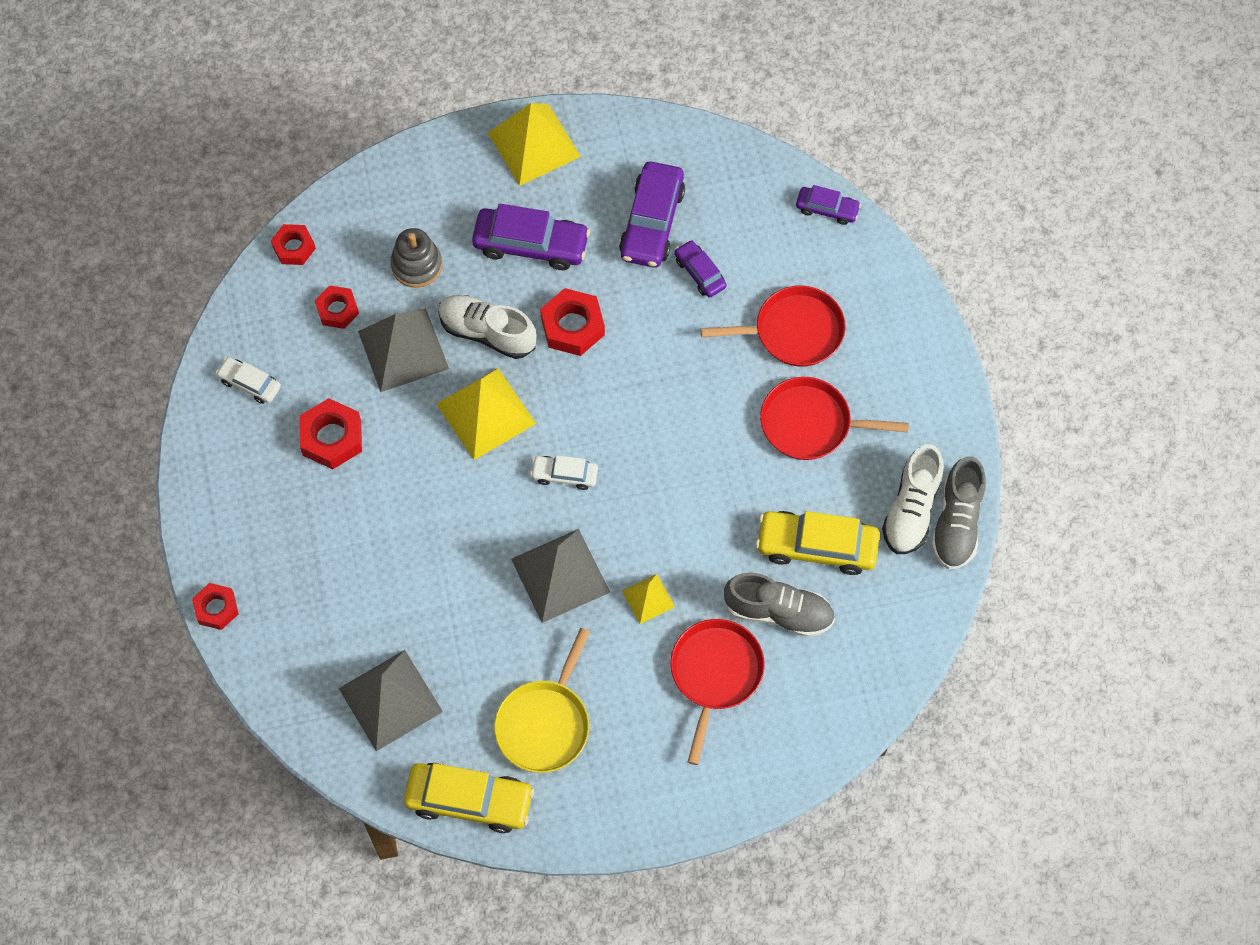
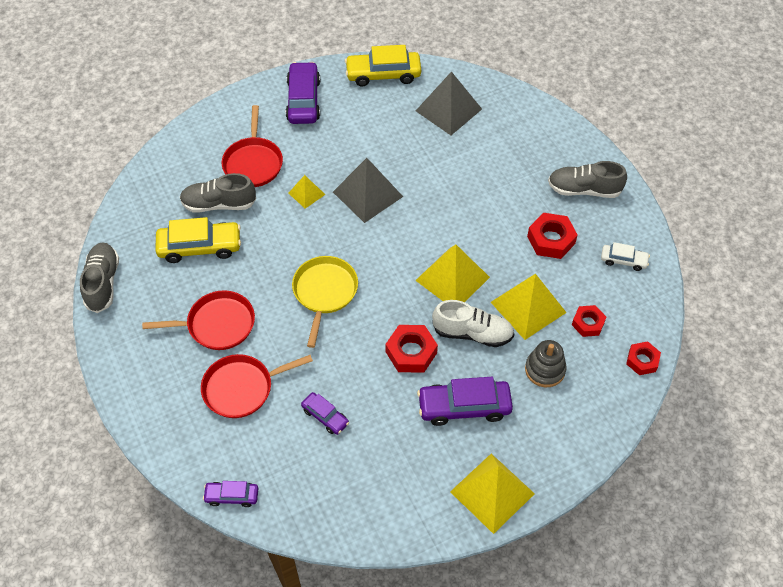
camera: 165 degrees right, 10 degrees down
(216, 608) = (575, 131): red nut -> none
(250, 505) = (584, 189): none -> grey shoe
(403, 349) = (528, 307): grey pyramid -> yellow pyramid
(545, 724) = (351, 117): yellow pan -> yellow pan (324, 292)
(564, 475) = (384, 252): white car -> none
(652, 222) = (374, 448): purple car -> purple car (303, 100)
(911, 509) = (136, 284): white shoe -> none

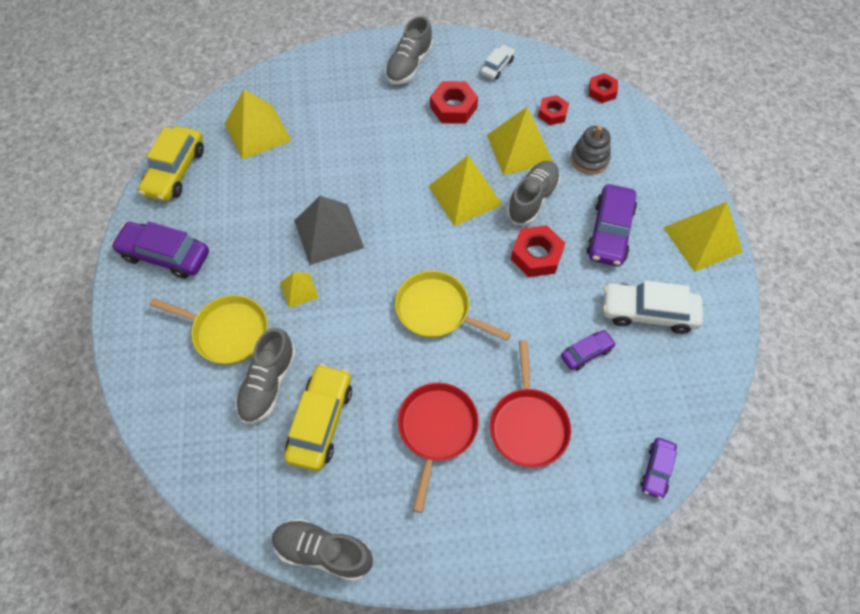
camera: 70 degrees left, 5 degrees up
(253, 163) = (227, 331): red pan -> yellow pan
(387, 459) = (648, 312): none -> white car
(448, 109) = (257, 132): grey pyramid -> yellow pyramid
(472, 333) = (532, 199): white shoe -> grey shoe

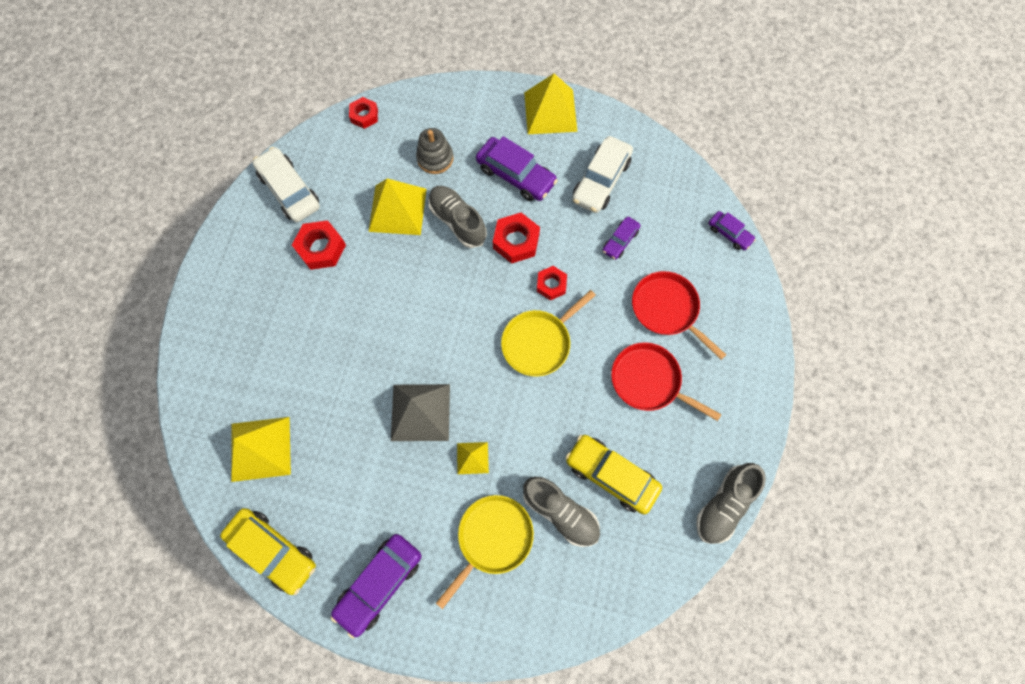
camera: 70 degrees left, 10 degrees up
(409, 65) = (246, 270): grey shoe -> none
(465, 195) = (428, 275): yellow pyramid -> none
(497, 67) = (289, 190): white car -> white car, size x1.80
(528, 425) = (667, 309): red pan -> red pan turned 150 degrees counterclockwise
(552, 113) = (370, 166): red nut -> red nut (551, 285)
(586, 353) = (620, 241): purple car -> purple car turned 135 degrees counterclockwise

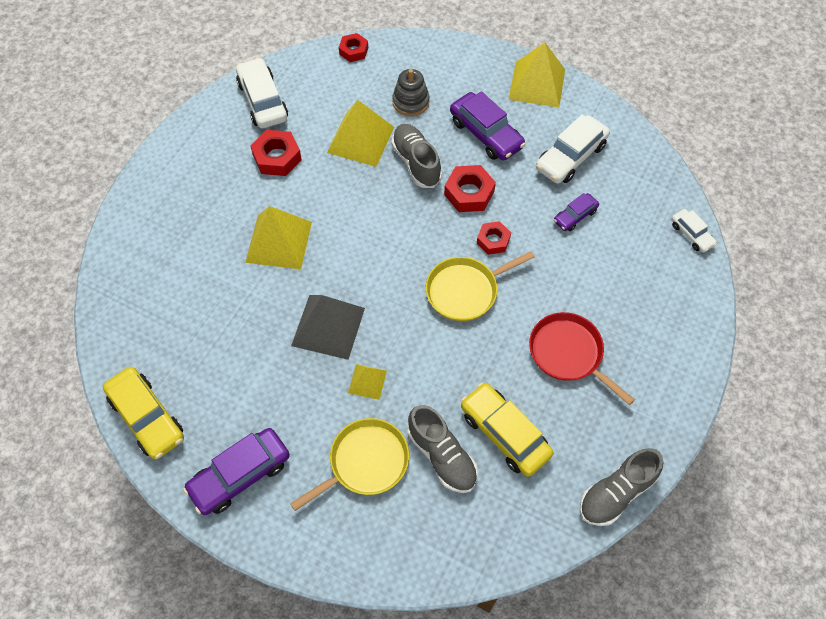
camera: 15 degrees right, 10 degrees down
(260, 449) = (164, 322): yellow pyramid -> yellow pyramid (278, 242)
(667, 309) = (606, 290): red pan -> none
(729, 234) = (691, 234): purple car -> white car

